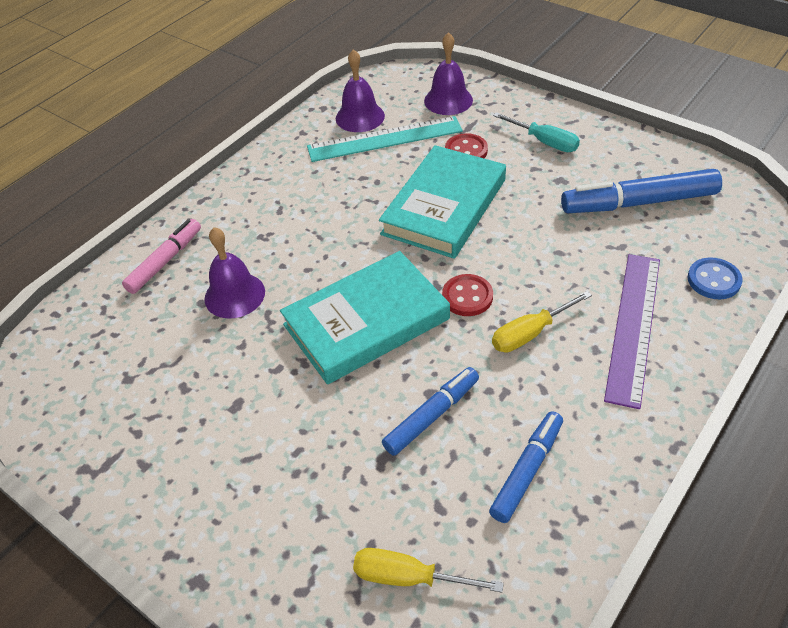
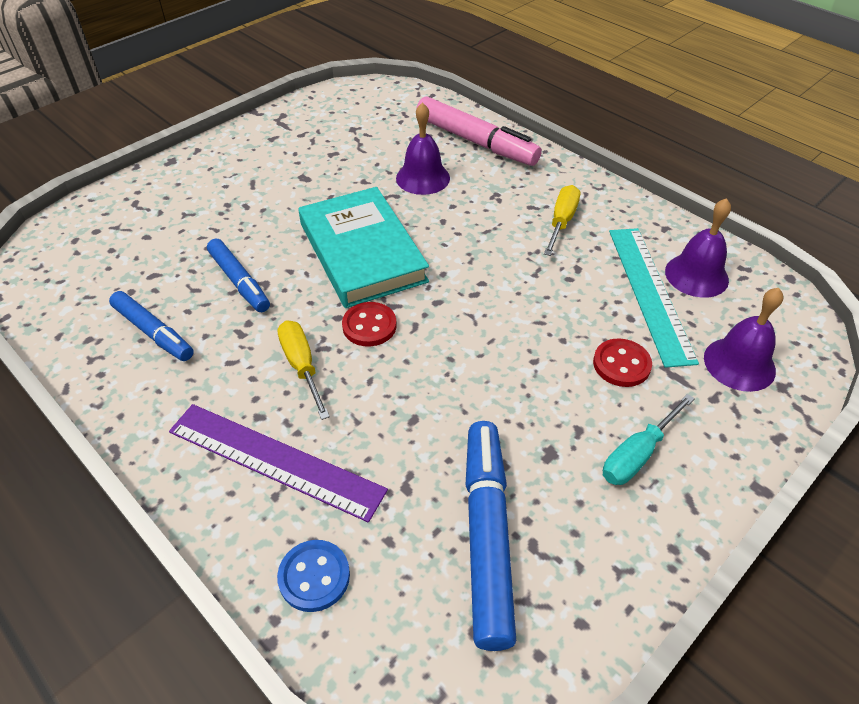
camera: 95 degrees right, 0 degrees up
(165, 261) = (475, 142): pink marker -> pink marker, size x1.57
(408, 577) = (110, 251): yellow screwdriver -> yellow screwdriver (562, 221)
(444, 207) = (515, 328): turquoise book -> none

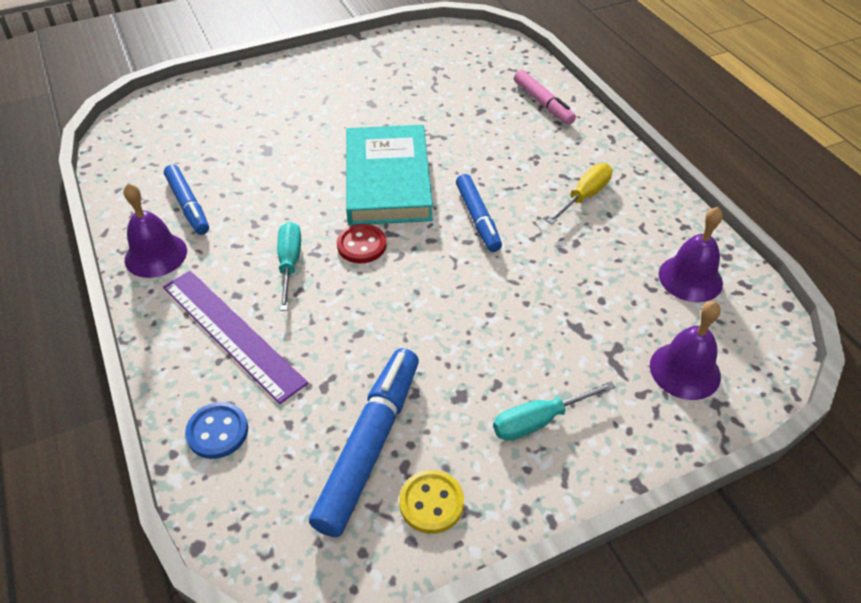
camera: 20 degrees right, 0 degrees up
(239, 281) = (274, 181): blue marker -> blue marker (477, 218)
(301, 365) = (290, 263): yellow screwdriver -> turquoise screwdriver
(423, 178) = (476, 126): purple bell -> purple bell (156, 255)
(475, 142) = (543, 103): pink marker -> pink marker, size x0.64
(580, 575) = (431, 503): none -> yellow button
(621, 364) = (568, 339): red button -> none
(650, 292) = (633, 282): turquoise ruler -> none

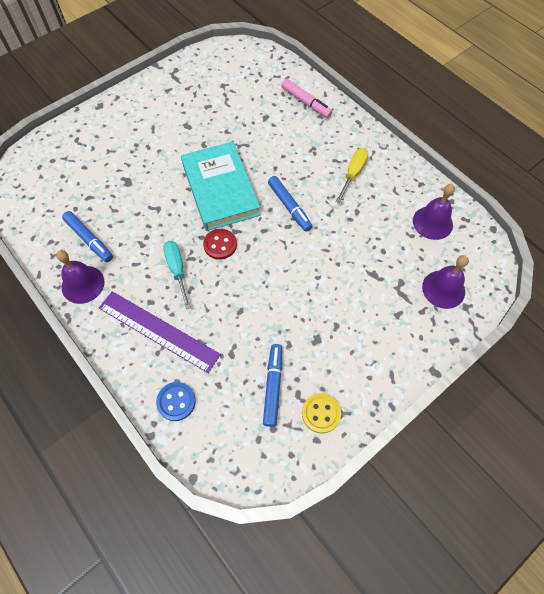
camera: 15 degrees left, 15 degrees up
(370, 445) = (273, 386): blue marker -> blue marker, size x0.64
(538, 421) = (367, 344): turquoise screwdriver -> none

